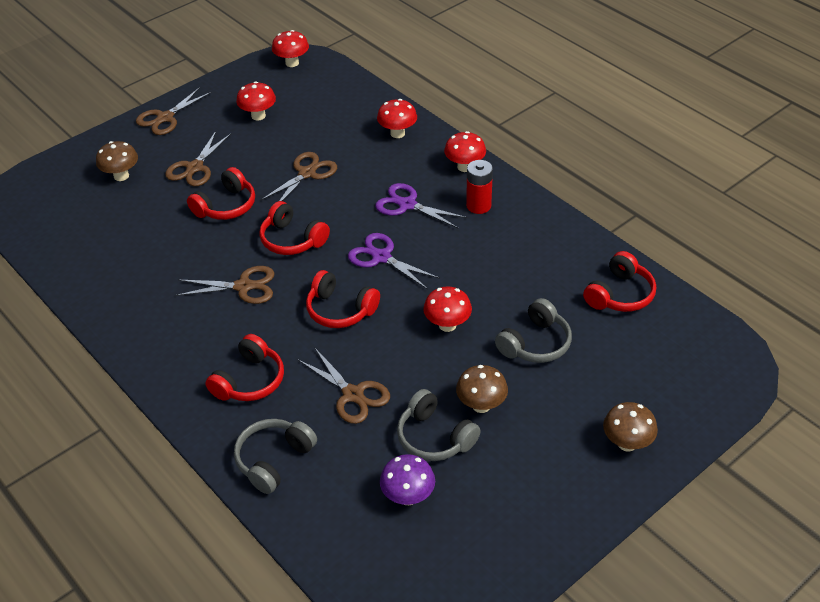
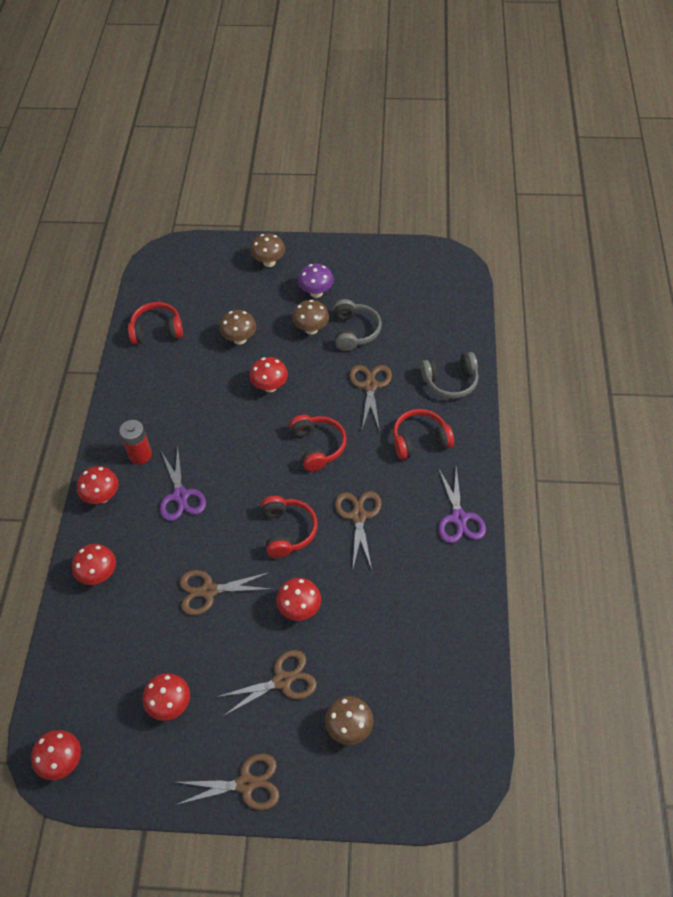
camera: 135 degrees left, 10 degrees up
(226, 206) = (300, 609): red headphones -> red mushroom
(244, 286) = (358, 516): brown scissors -> brown scissors turned 45 degrees clockwise
(381, 257) = (249, 466): purple scissors -> purple scissors (459, 518)
(408, 496) = (401, 314): purple mushroom -> purple mushroom (316, 293)
(535, 343) = (239, 339): grey headphones -> brown mushroom

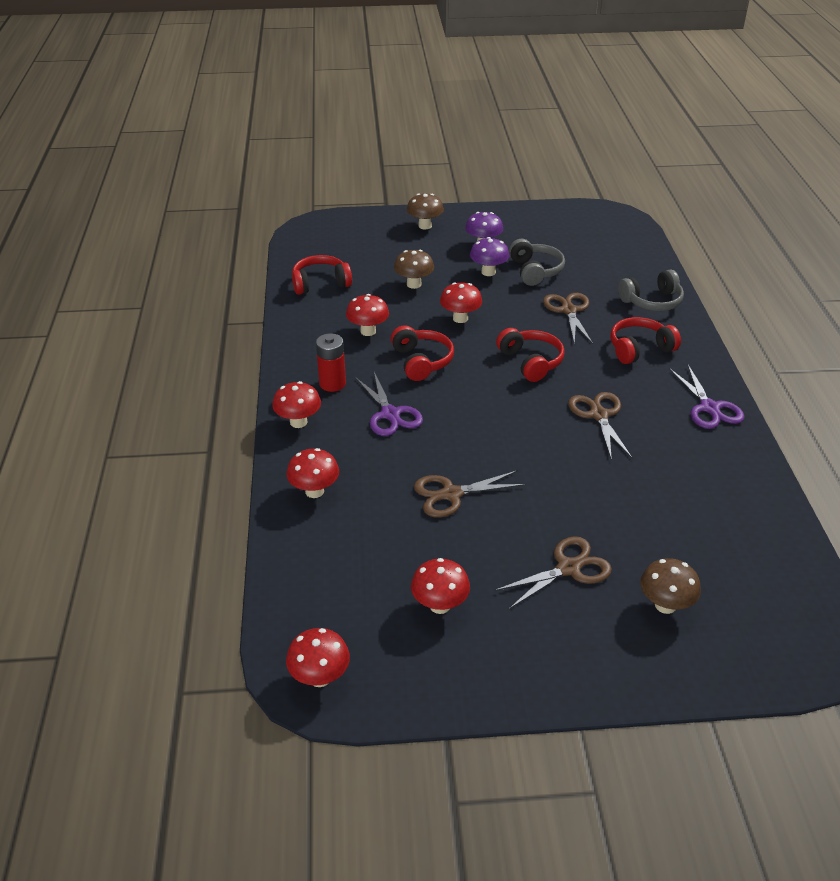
camera: 10 degrees left, 15 degrees down
(246, 784) = (561, 674): brown scissors -> none
(287, 531) = (523, 434): red headphones -> red headphones (421, 361)
(300, 609) = (563, 501): red mushroom -> red mushroom (368, 331)
(311, 329) = (488, 272): brown mushroom -> purple mushroom

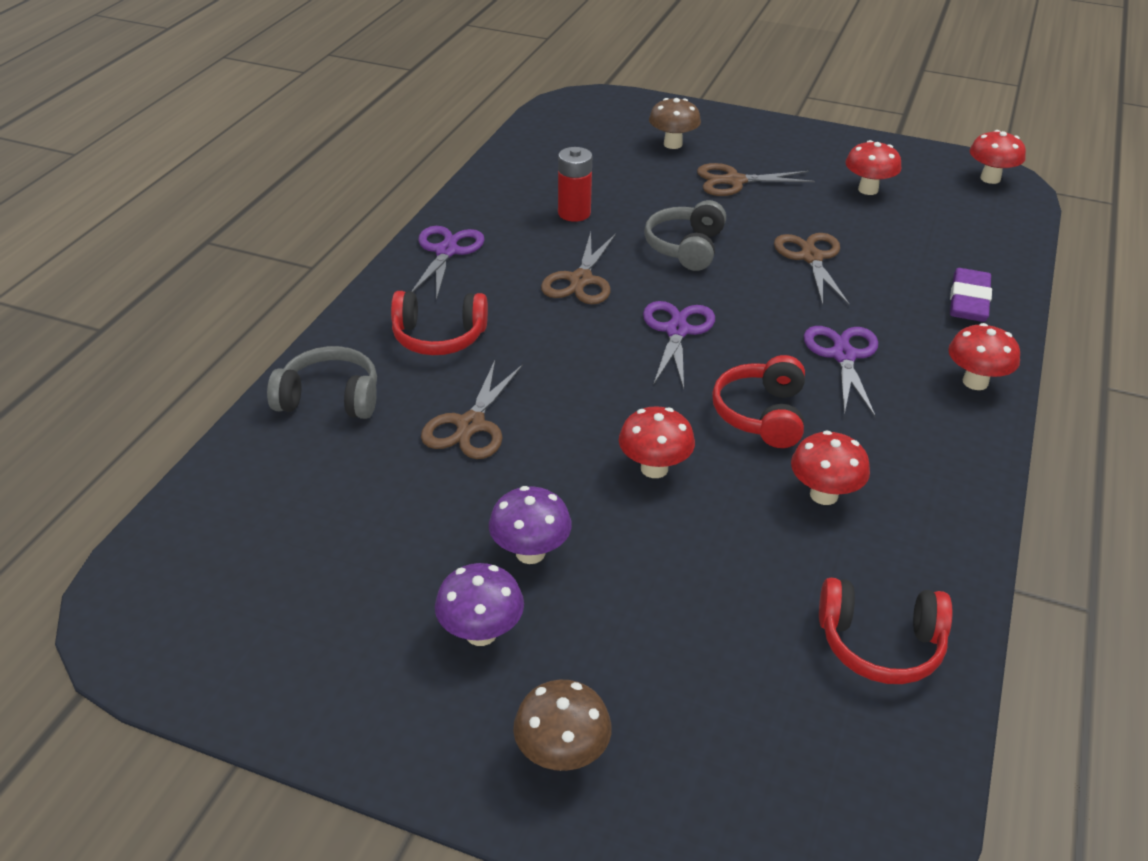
camera: 155 degrees left, 0 degrees up
(314, 491) = (968, 301): red mushroom -> purple eraser
(332, 383) = (912, 421): red battery -> red battery (574, 213)
(414, 284) = (691, 573): brown mushroom -> none
(451, 494) = (811, 258): brown scissors -> brown scissors turned 105 degrees counterclockwise
(506, 398) = (677, 331): none -> purple scissors
(531, 362) = (604, 365): red headphones -> none
(535, 271) = (444, 525): grey headphones -> grey headphones (686, 247)

